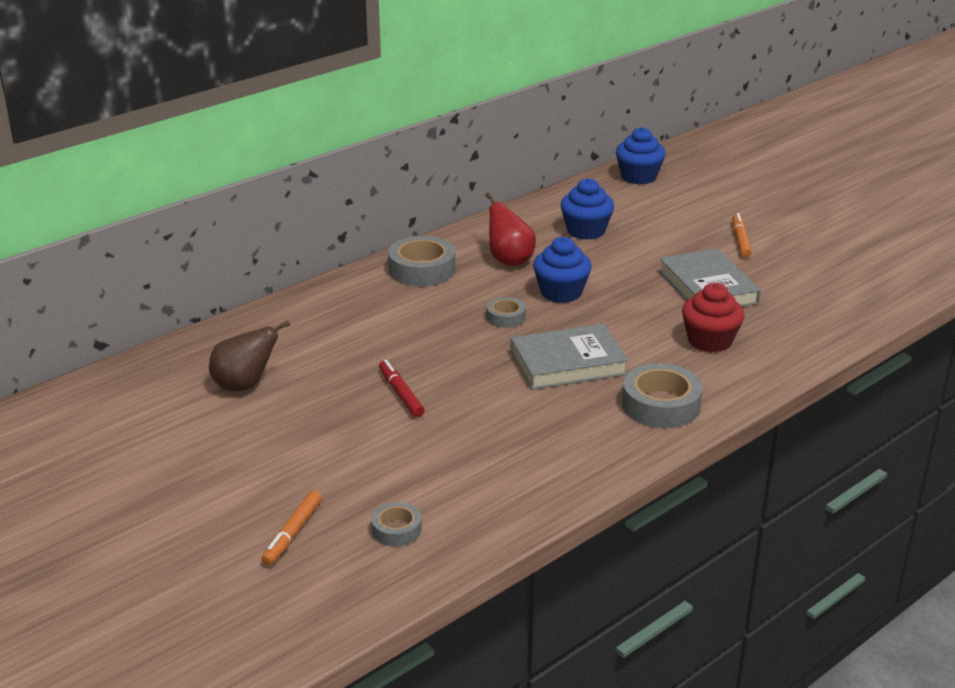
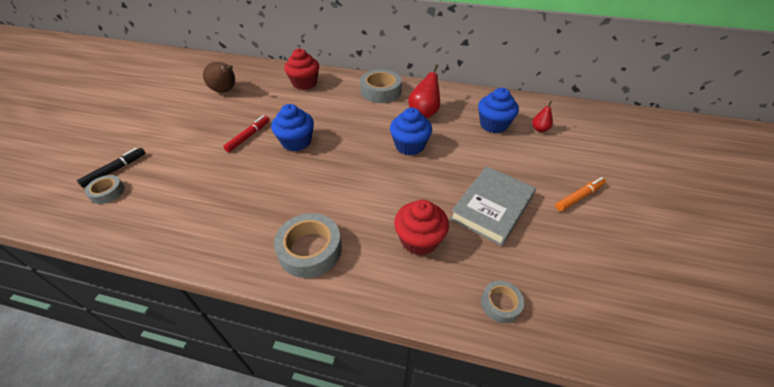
camera: 55 degrees right, 15 degrees up
(292, 533) = (95, 159): orange marker -> none
(319, 316) = (304, 83): none -> red cupcake
(348, 517) = (115, 170): none -> black marker
(506, 317) = (360, 137): grey tape -> grey tape (500, 304)
(568, 363) = (329, 183): grey book -> none
(625, 211) = (539, 129): none -> red pear
(638, 177) = (589, 117): blue cupcake -> blue cupcake (296, 142)

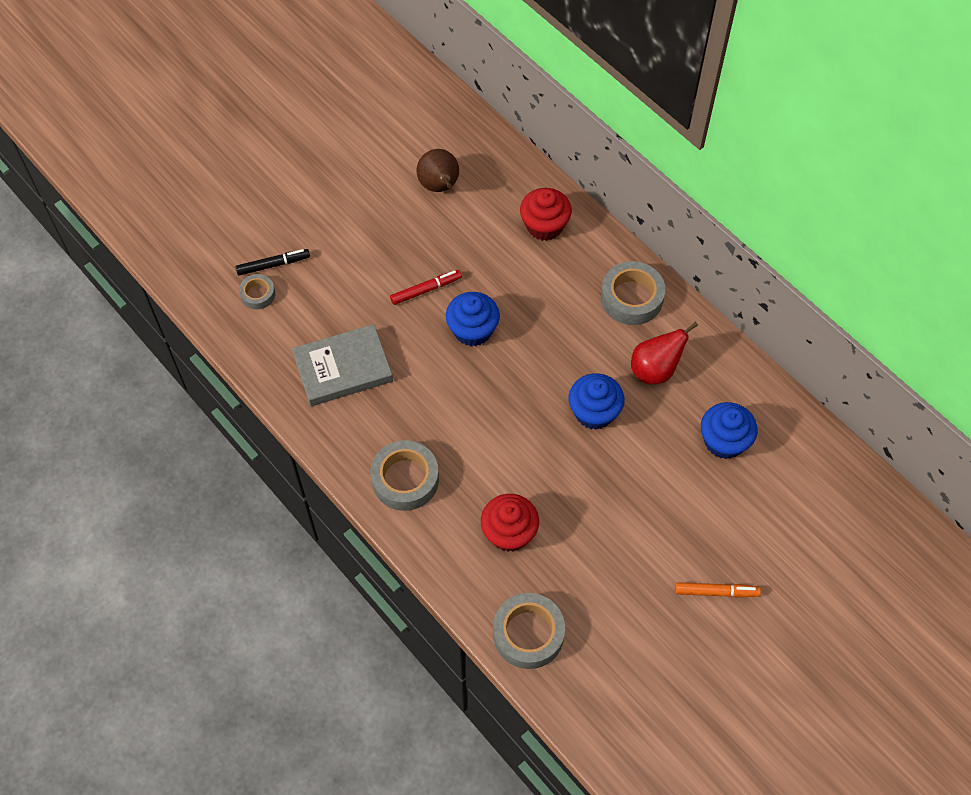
camera: 35 degrees right, 15 degrees up
(492, 207) = (611, 544): grey book -> grey book (343, 368)
(500, 304) = (528, 634): grey tape -> grey tape, size x1.80
(539, 129) = (775, 482): red pear -> none

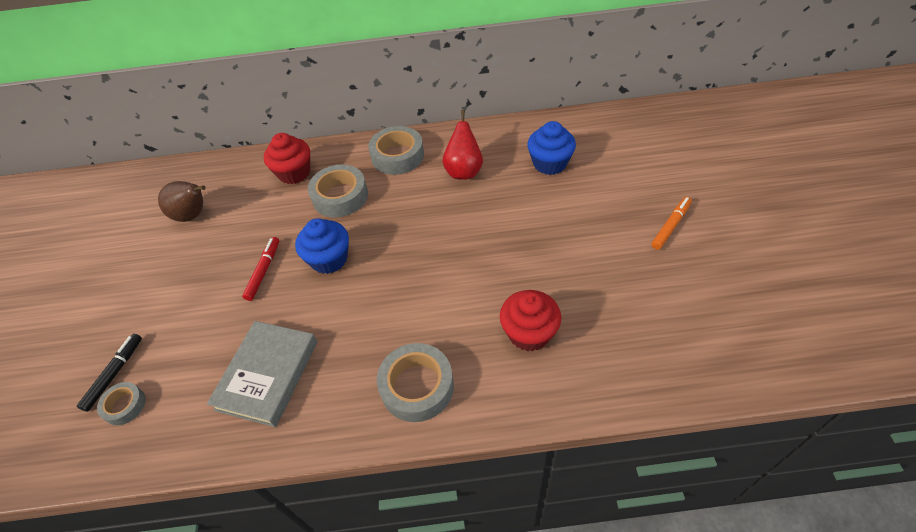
camera: 50 degrees left, 10 degrees down
(528, 634) = (637, 372): grey tape -> grey tape (340, 196)
(594, 412) = (467, 221): blue cupcake -> none

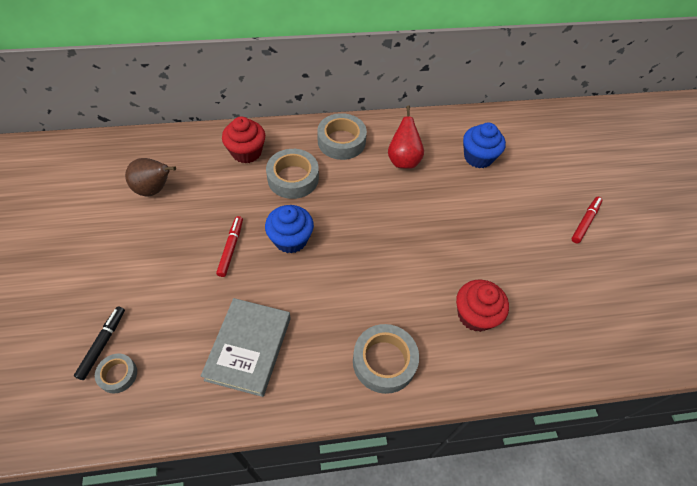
camera: 10 degrees left, 5 degrees up
(671, 226) = (585, 222): orange marker -> red marker

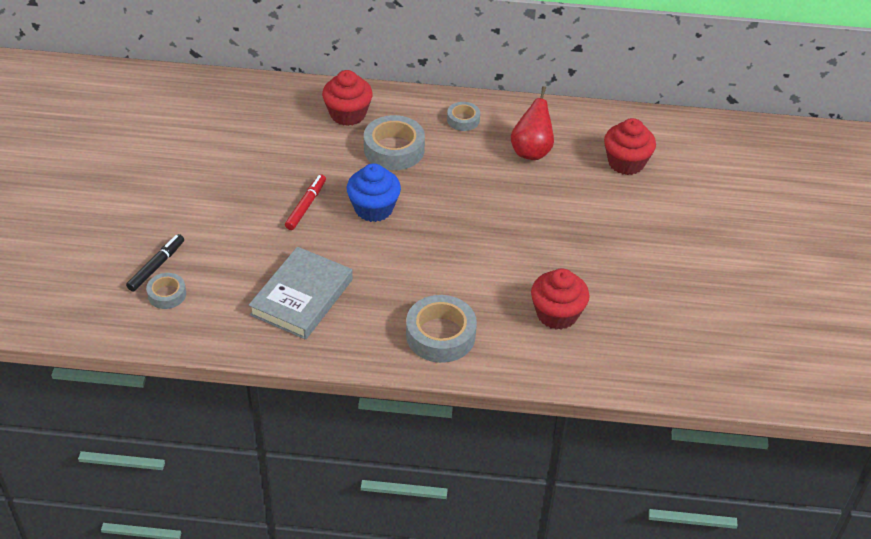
camera: 15 degrees right, 10 degrees down
(155, 189) = (236, 136): brown pear -> none
(341, 141) = (463, 120): grey tape -> grey tape, size x0.56
(478, 157) = (626, 162): blue cupcake -> red cupcake
(585, 222) = (730, 250): red marker -> none

